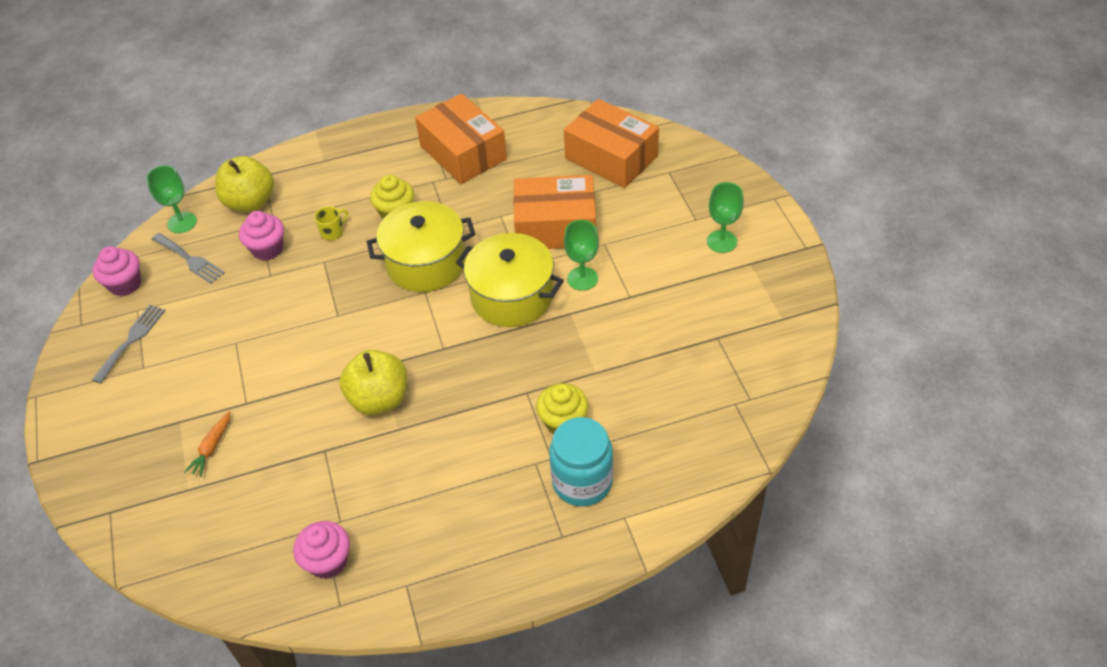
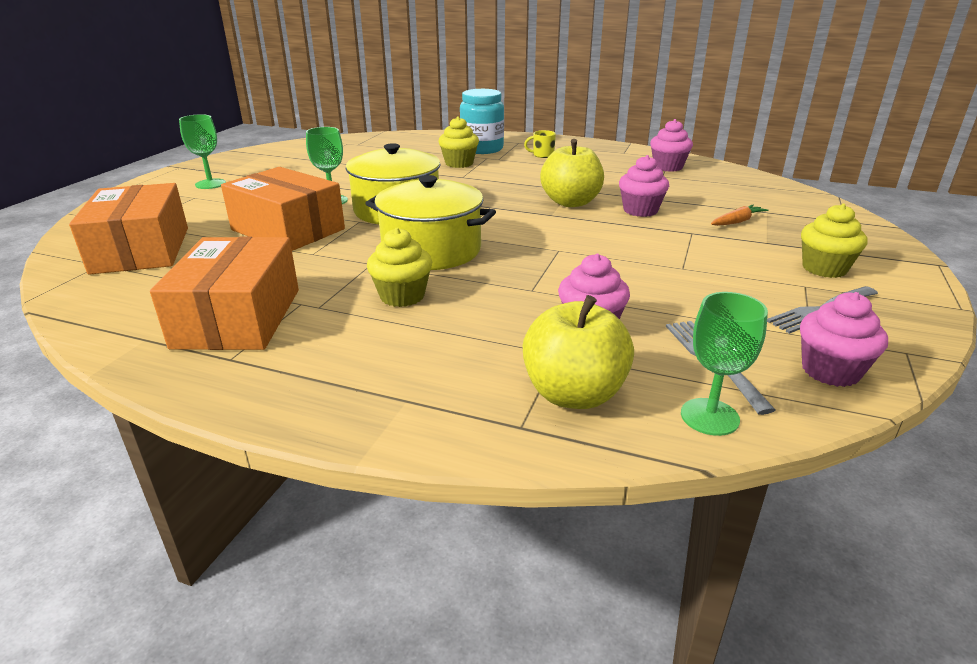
camera: 145 degrees left, 20 degrees down
(129, 400) = (824, 268): none -> yellow cupcake
(307, 420) = (640, 210): none -> pink cupcake
(333, 232) = (492, 310): yellow mug -> yellow mug (542, 155)

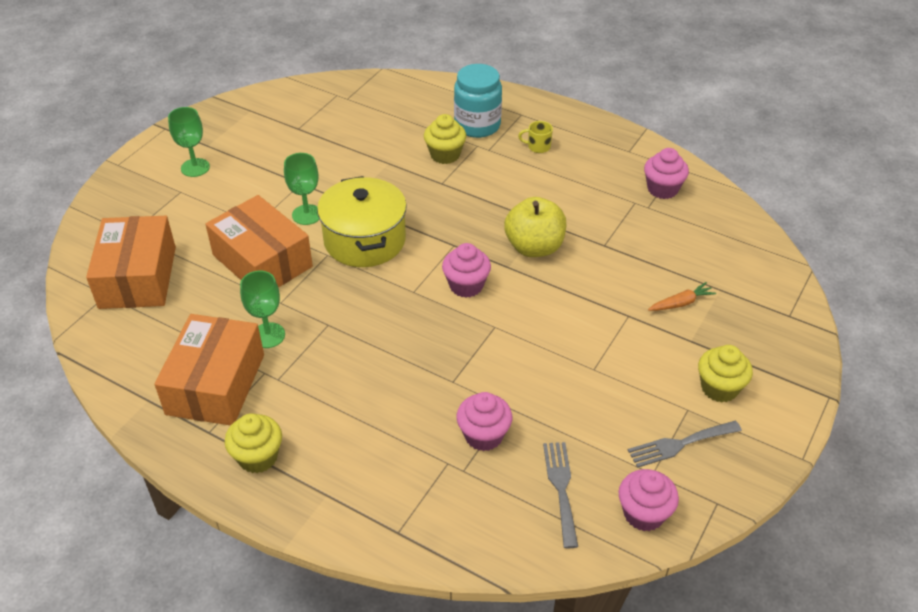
camera: 10 degrees right, 15 degrees up
(402, 296) = (345, 375): yellow cupcake -> yellow cupcake (258, 457)
(432, 250) = (383, 312): yellow pot -> none
(574, 394) = (444, 507): yellow apple -> none
(640, 210) = (596, 271): pink cupcake -> pink cupcake (466, 285)
(709, 417) = (530, 544): green goblet -> green goblet (268, 335)

